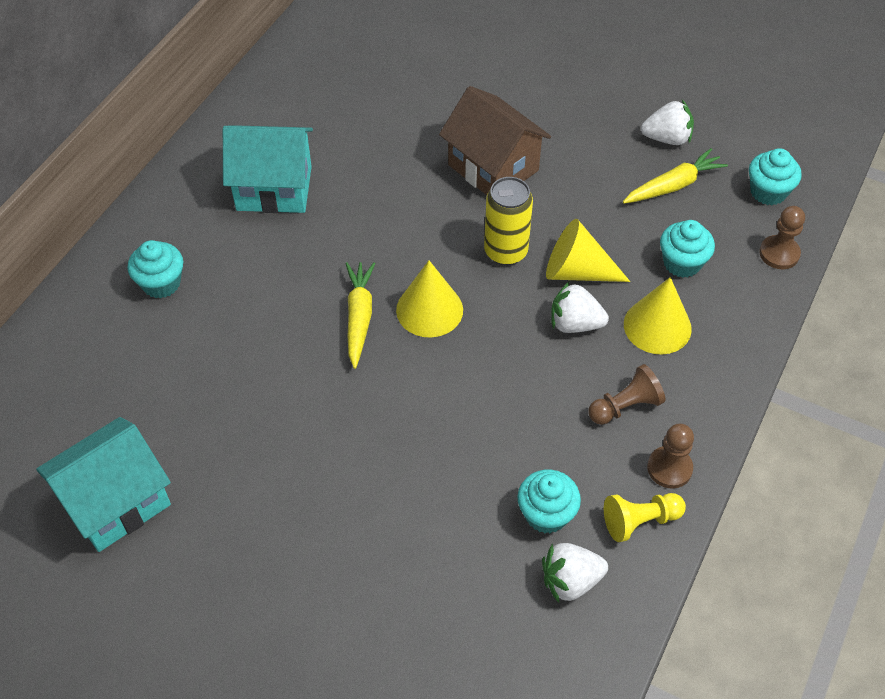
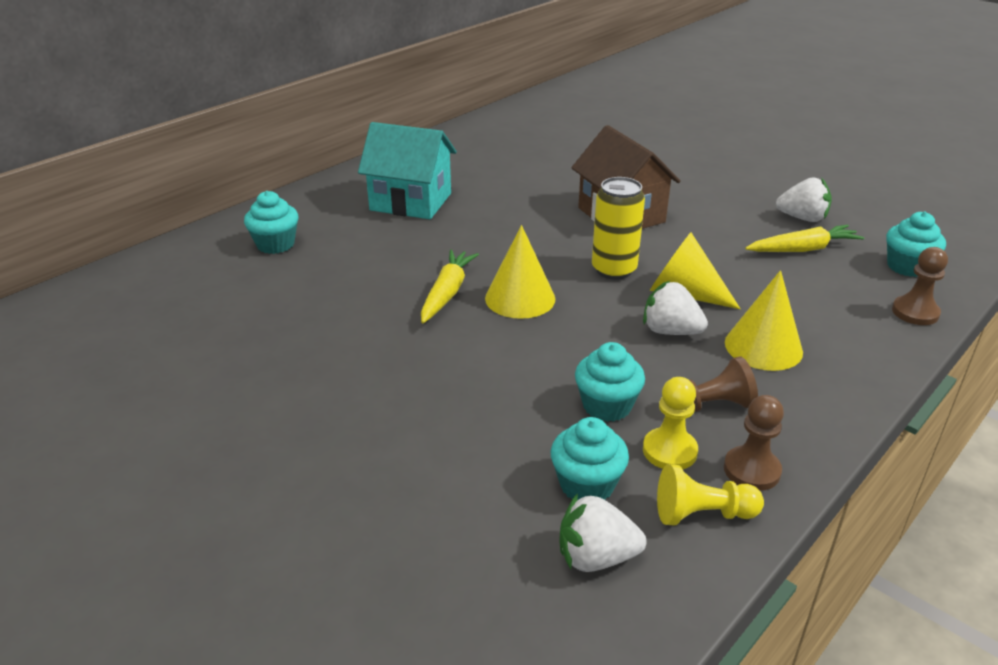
camera: 15 degrees right, 20 degrees down
(116, 502) = (130, 387): turquoise house -> none
(602, 463) = (669, 451): none -> yellow pawn
(682, 263) = (801, 304): turquoise cupcake -> turquoise cupcake (607, 406)

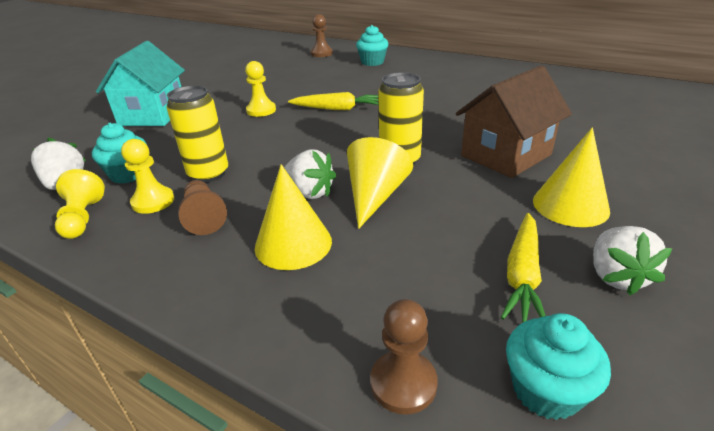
camera: 80 degrees right, 0 degrees up
(411, 202) = (454, 81): turquoise house -> turquoise house (153, 115)
(411, 358) = (261, 110): none -> yellow pawn
(520, 298) = (339, 131): yellow cone -> yellow cone (570, 205)
(607, 406) = (208, 174): turquoise cupcake -> yellow can
(670, 331) = (309, 193): white strawberry -> white strawberry turned 105 degrees clockwise
(751, 470) = (120, 239): brown pawn -> brown pawn (321, 53)
(803, 249) = (522, 275): yellow carrot -> yellow carrot turned 45 degrees clockwise

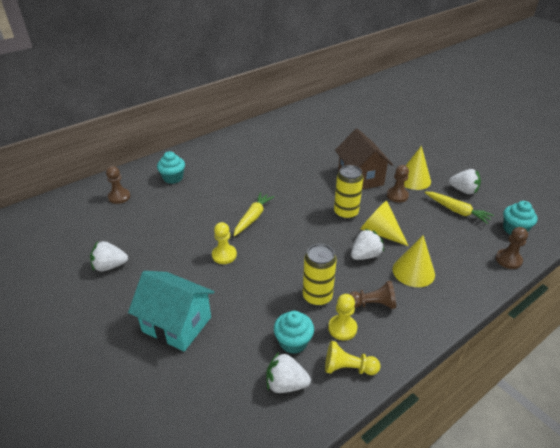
camera: 70 degrees left, 5 degrees up
(223, 74) = (110, 266): none -> white strawberry
(495, 196) = (397, 195): none -> brown pawn

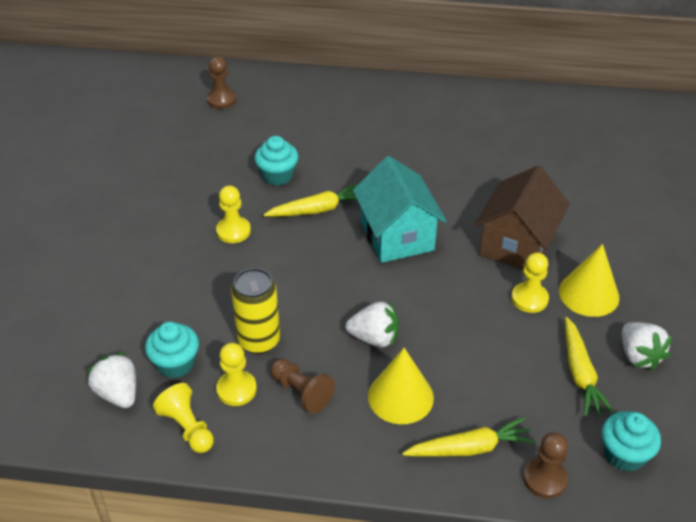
camera: 45 degrees right, 5 degrees up
(110, 266) = (125, 171): white strawberry -> none
(173, 178) = (299, 109): turquoise cupcake -> turquoise cupcake (277, 175)
(177, 324) = (107, 268): turquoise house -> turquoise house (397, 236)
(346, 213) = (428, 275): yellow can -> none
(380, 232) = (433, 326): yellow cone -> none
(397, 195) = (529, 299): brown pawn -> yellow pawn
(468, 270) = (470, 448): none -> yellow carrot

